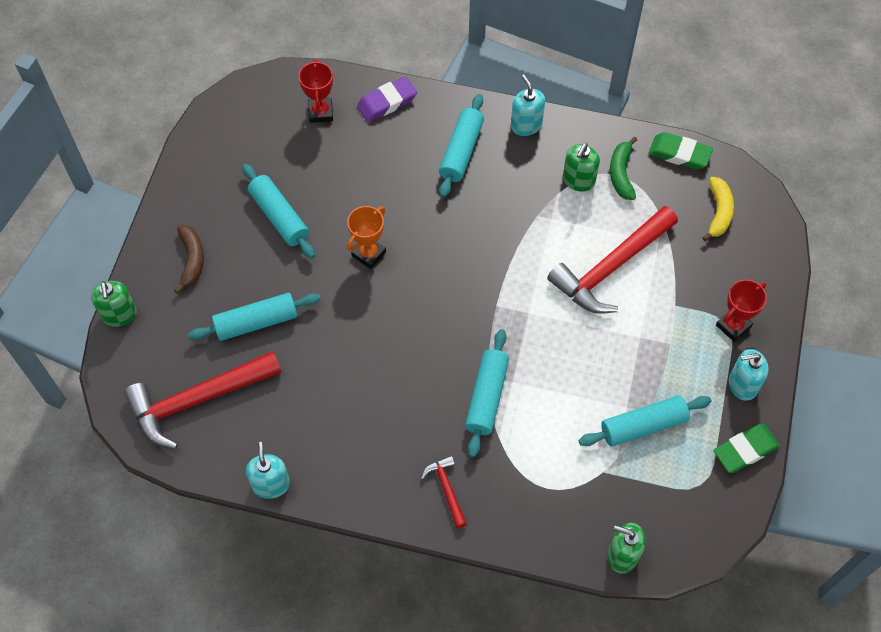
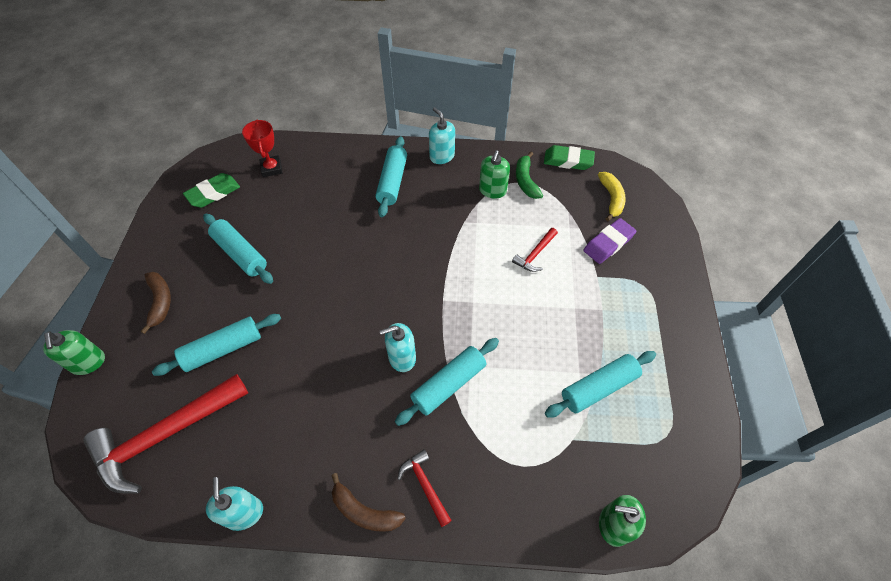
camera: 10 degrees left, 5 degrees down
(368, 254) = (323, 273): orange trophy -> none
(384, 502) = (364, 511): none -> brown banana
(387, 102) = (326, 154): purple eraser -> purple eraser (608, 243)
(486, 397) = (448, 384): turquoise rolling pin -> turquoise rolling pin turned 45 degrees clockwise
(611, 268) = (535, 254): red hammer -> red hammer, size x0.46
(733, 326) = (651, 286): red trophy -> none
(742, 385) = (675, 335): turquoise soap dispenser -> turquoise soap dispenser (402, 357)
(745, 450) = (696, 395): green eraser -> green eraser (213, 193)

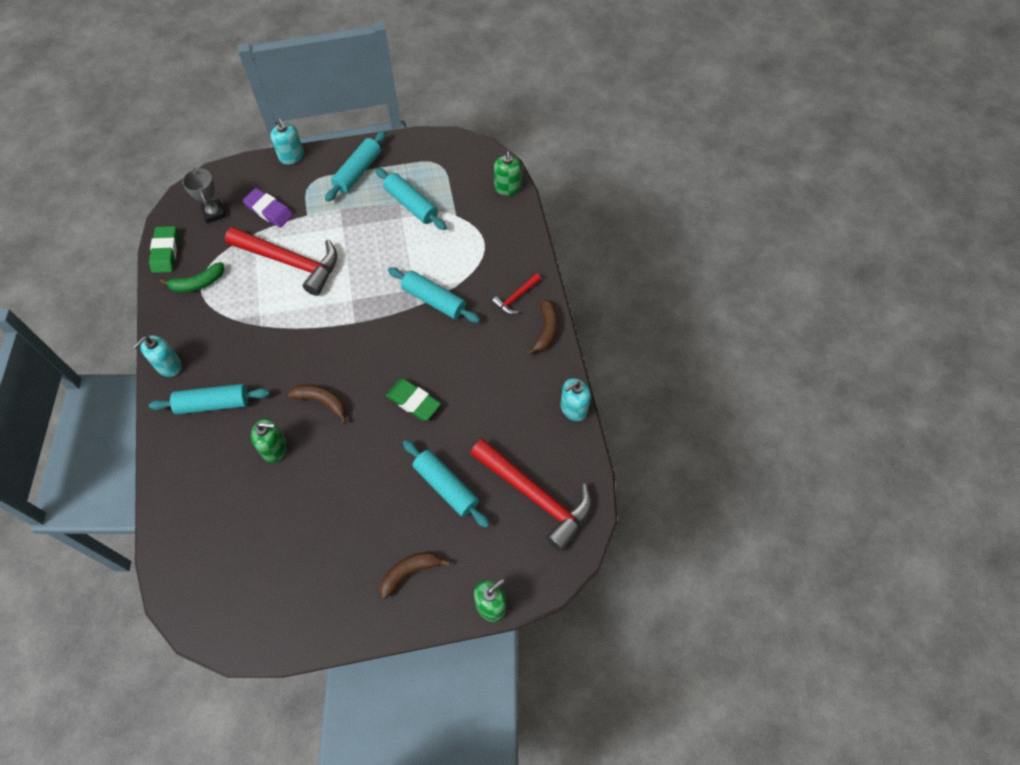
camera: 105 degrees left, 5 degrees up
(213, 193) = (254, 590): green eraser -> green eraser (413, 401)
(240, 254) = (335, 520): turquoise rolling pin -> turquoise rolling pin (358, 172)
(271, 168) = (206, 540): red trophy -> none
(361, 259) = (322, 402): none -> brown banana
(402, 357) = (418, 339): turquoise soap dispenser -> turquoise soap dispenser (291, 156)
(492, 190) = (215, 309): green soap dispenser -> green soap dispenser (275, 449)
(535, 254) = (290, 262): red hammer -> red hammer, size x2.16
(611, 199) = (214, 213): yellow banana -> grey trophy

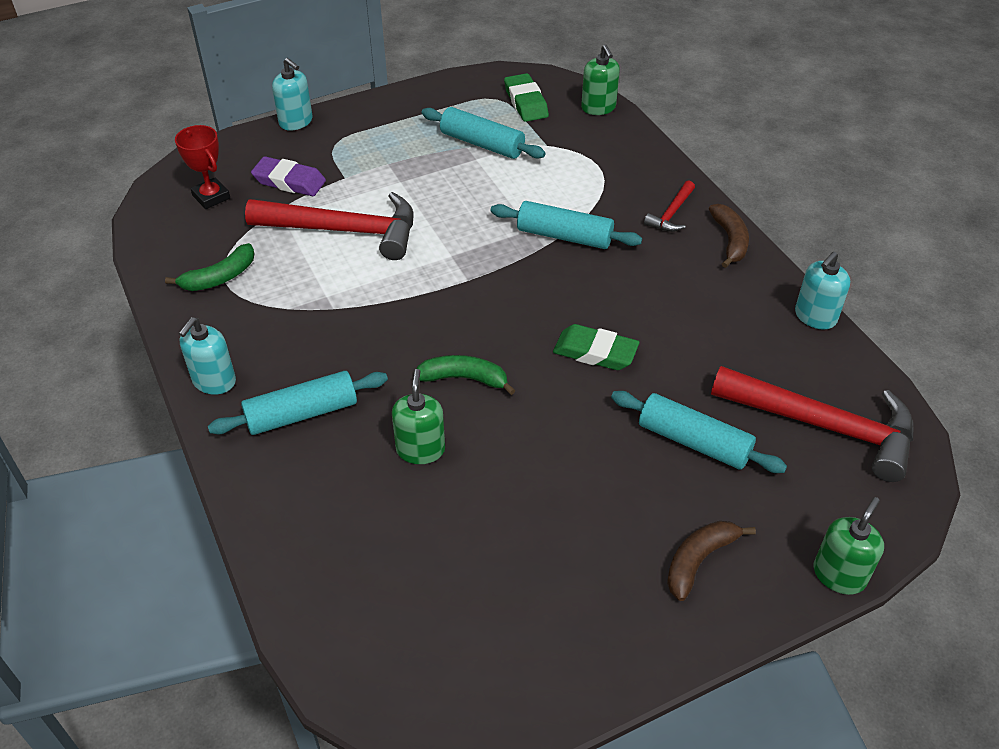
camera: 15 degrees left, 15 degrees down
(165, 252) = (156, 251): green eraser -> green eraser (526, 102)
(214, 213) = (211, 197): grey trophy -> red trophy
(275, 449) = (420, 449): green soap dispenser -> green soap dispenser turned 75 degrees counterclockwise
(322, 402) = (464, 379): brown banana -> green banana
(358, 172) = (394, 123): turquoise rolling pin -> none

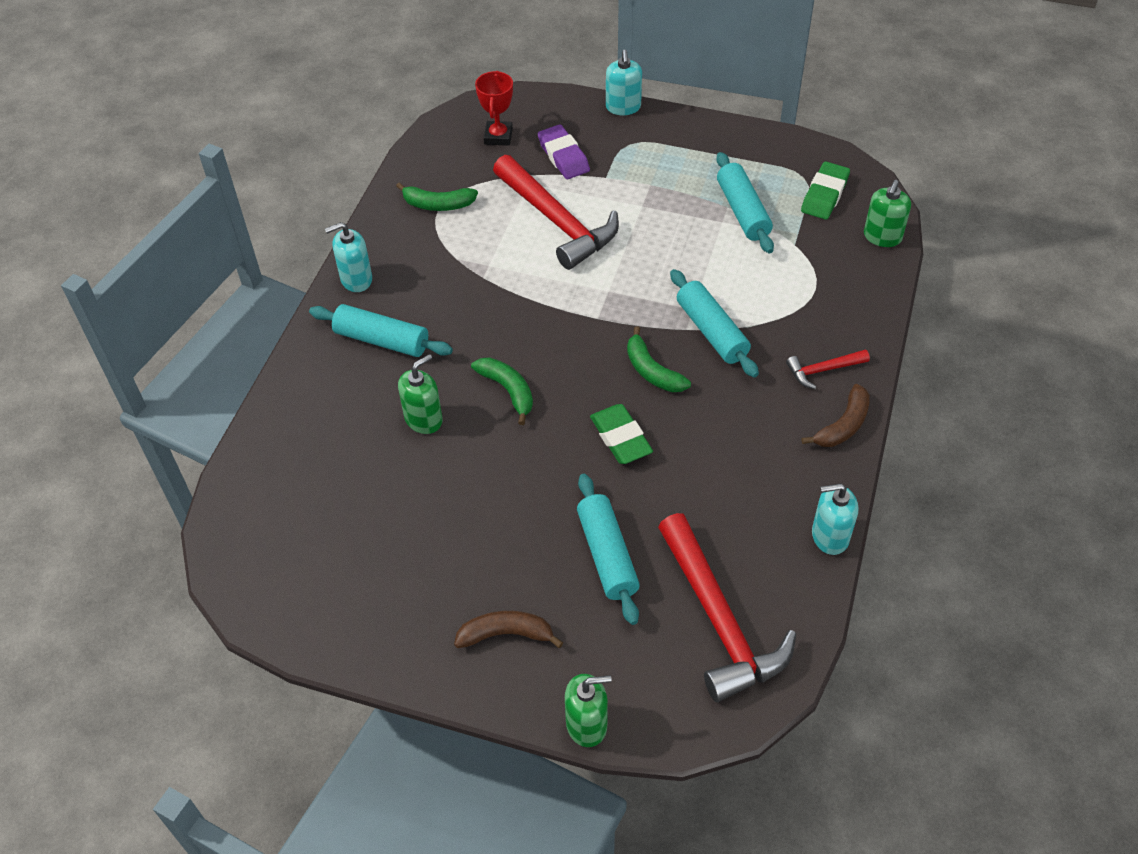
camera: 45 degrees right, 5 degrees up
(557, 290) = (652, 371): none -> green banana

